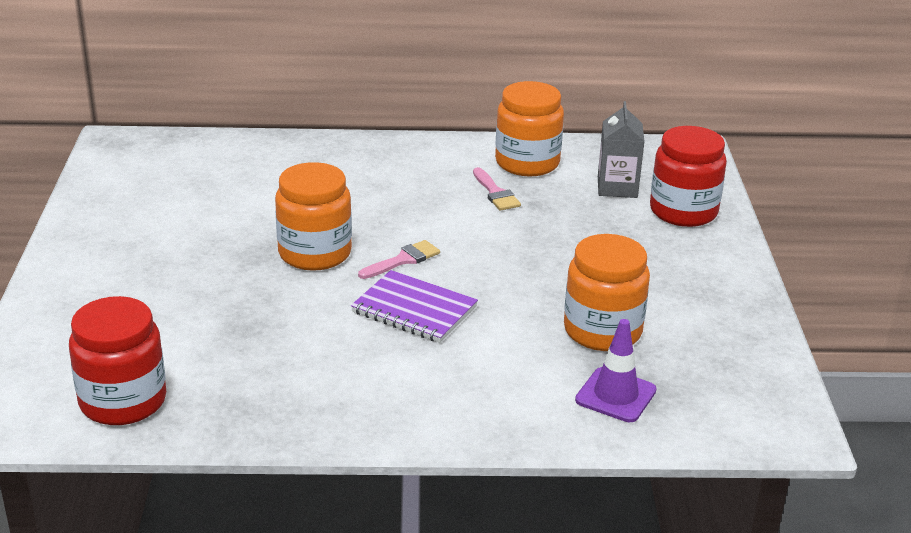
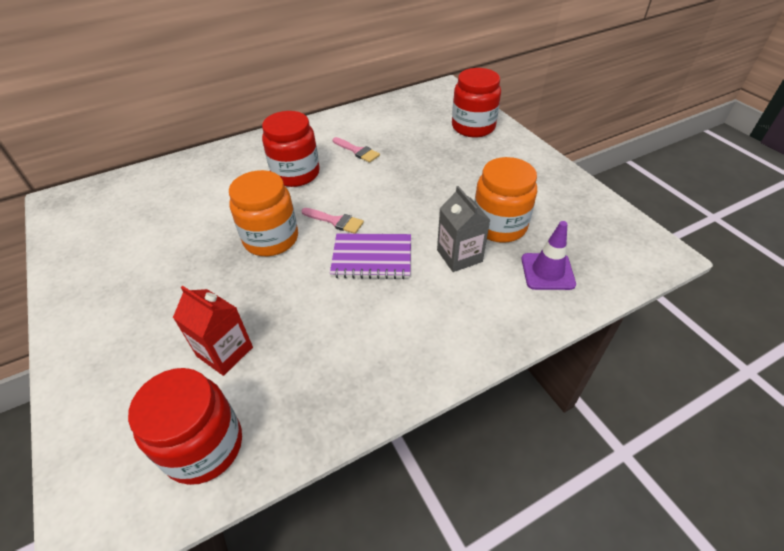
camera: 25 degrees left, 15 degrees up
(192, 337) = (225, 352): none -> red carton
(396, 195) = (296, 174): none -> red jar
(403, 260) = (336, 221): pink brush -> pink brush turned 90 degrees clockwise
(527, 163) = (360, 124): orange jar -> none
(617, 187) = (424, 124): grey carton -> grey carton (459, 256)

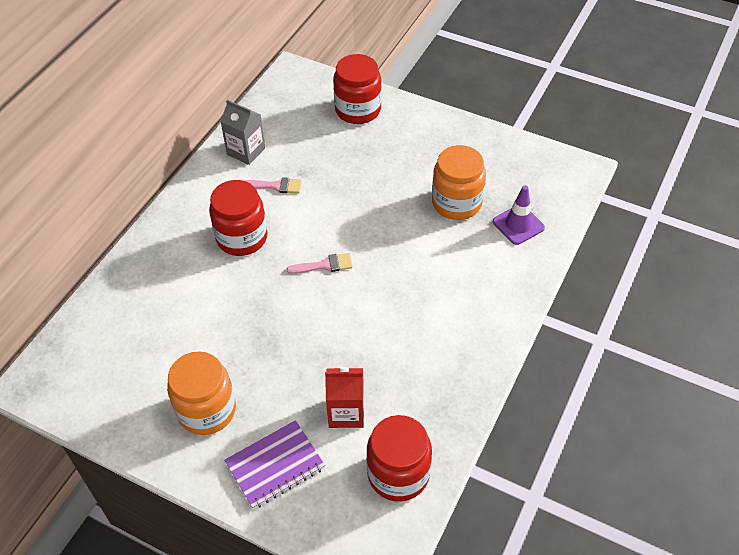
camera: 35 degrees left, 5 degrees up
(271, 239) = (286, 309): orange jar -> orange jar (207, 410)
(372, 258) = (384, 281): purple notebook -> purple notebook (275, 465)
(459, 256) = (448, 244): grey carton -> grey carton (246, 151)

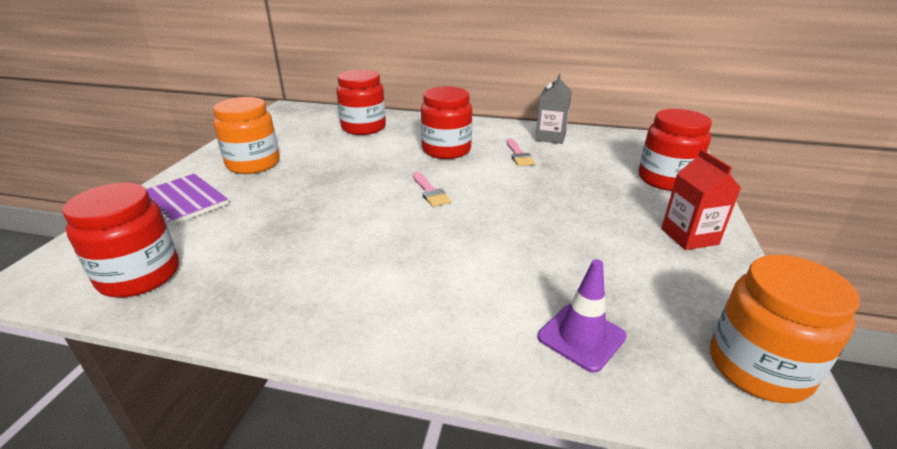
camera: 75 degrees right, 20 degrees down
(146, 302) = (363, 128): none -> red jar
(346, 412) = (236, 230): red carton -> red carton (689, 236)
(456, 203) = (580, 268): orange jar -> orange jar (758, 367)

